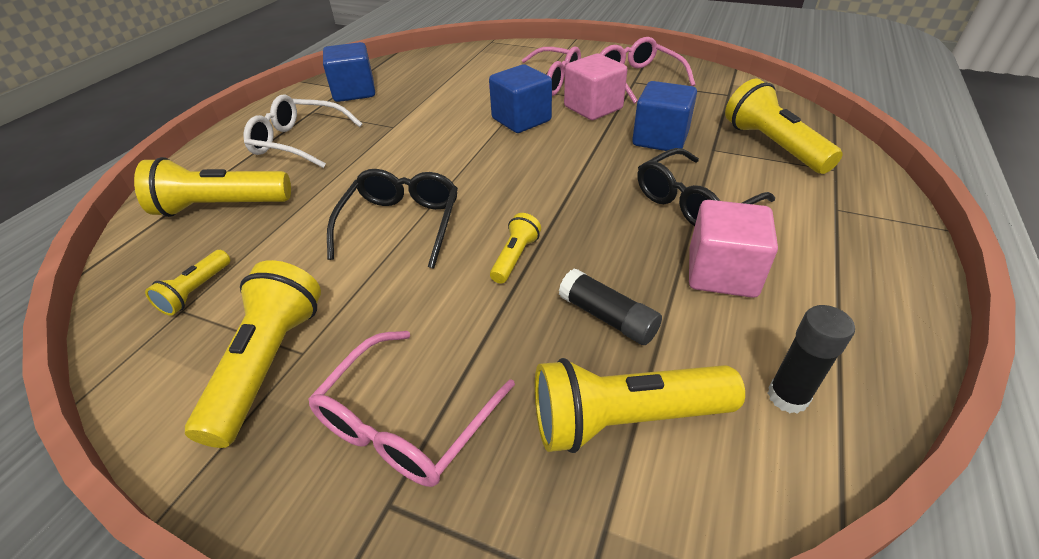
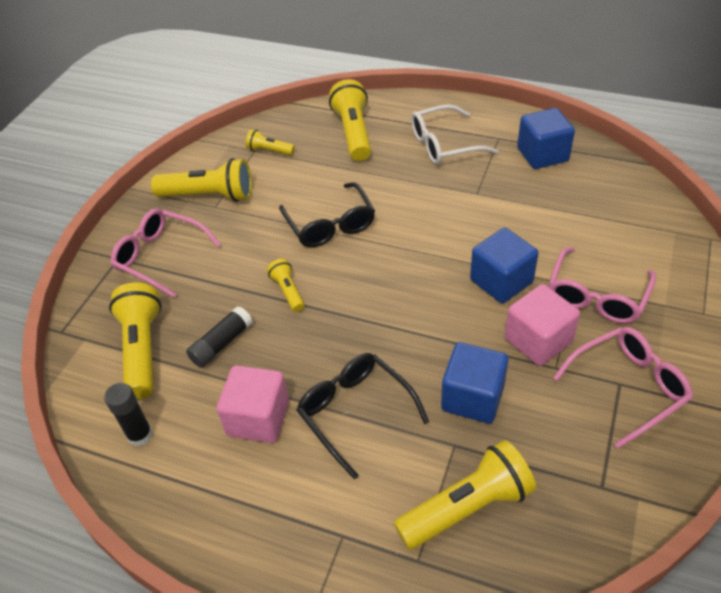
camera: 90 degrees right, 5 degrees up
(298, 142) = (444, 144): white glasses -> white glasses turned 120 degrees counterclockwise
(401, 224) = (330, 225): black glasses -> black glasses turned 60 degrees clockwise
(515, 257) = (288, 291): yellow flashlight -> yellow flashlight turned 135 degrees counterclockwise

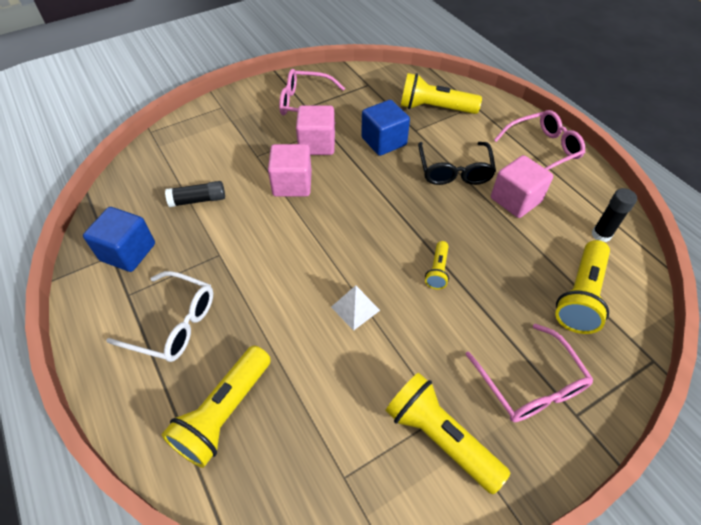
camera: 145 degrees left, 5 degrees up
(221, 344) = (514, 261): black glue stick -> black glue stick (198, 200)
(269, 151) = (329, 461): yellow flashlight -> none
(330, 225) = (355, 308): black glasses -> white pyramid
(501, 281) = (292, 184): blue cube -> pink cube
(596, 296) = (255, 144): pink glasses -> pink glasses (542, 149)

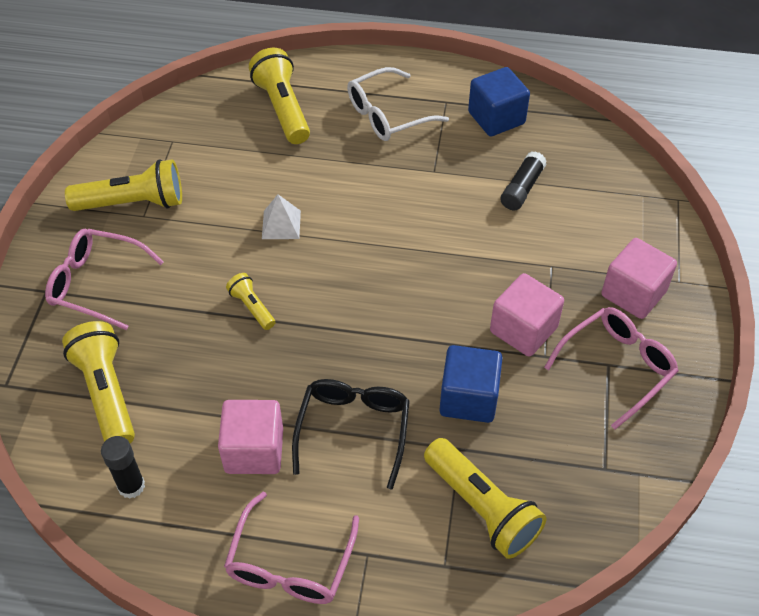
camera: 130 degrees right, 0 degrees up
(292, 184) = (476, 270): pink cube -> pink cube (633, 293)
(434, 108) = (482, 507): yellow flashlight -> yellow flashlight turned 90 degrees clockwise
(454, 171) = (353, 430): black glasses -> black glasses turned 60 degrees clockwise

